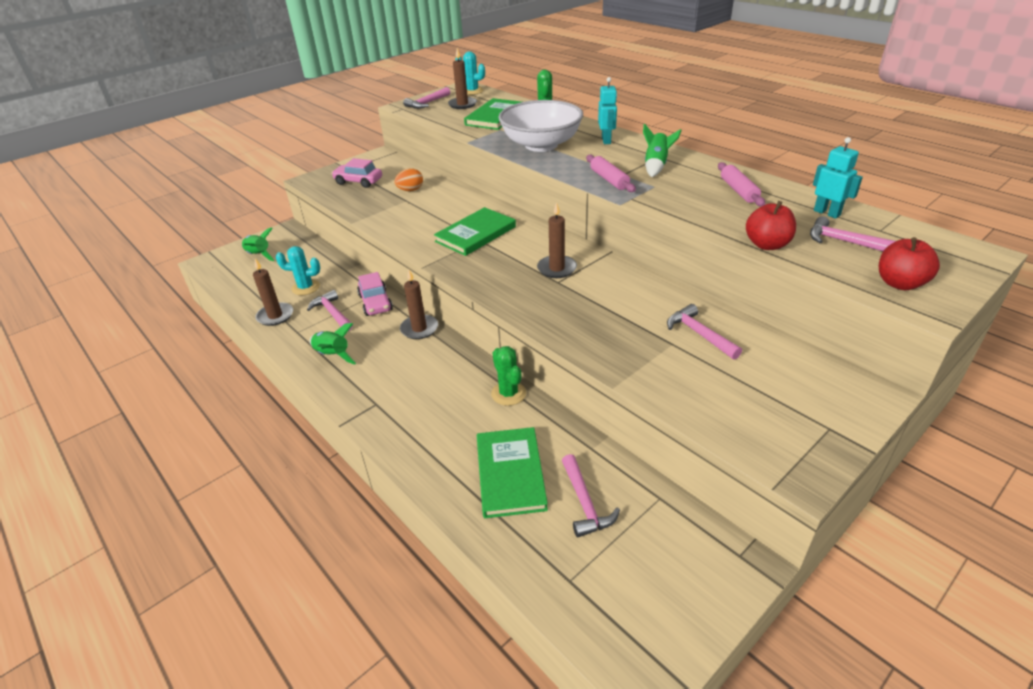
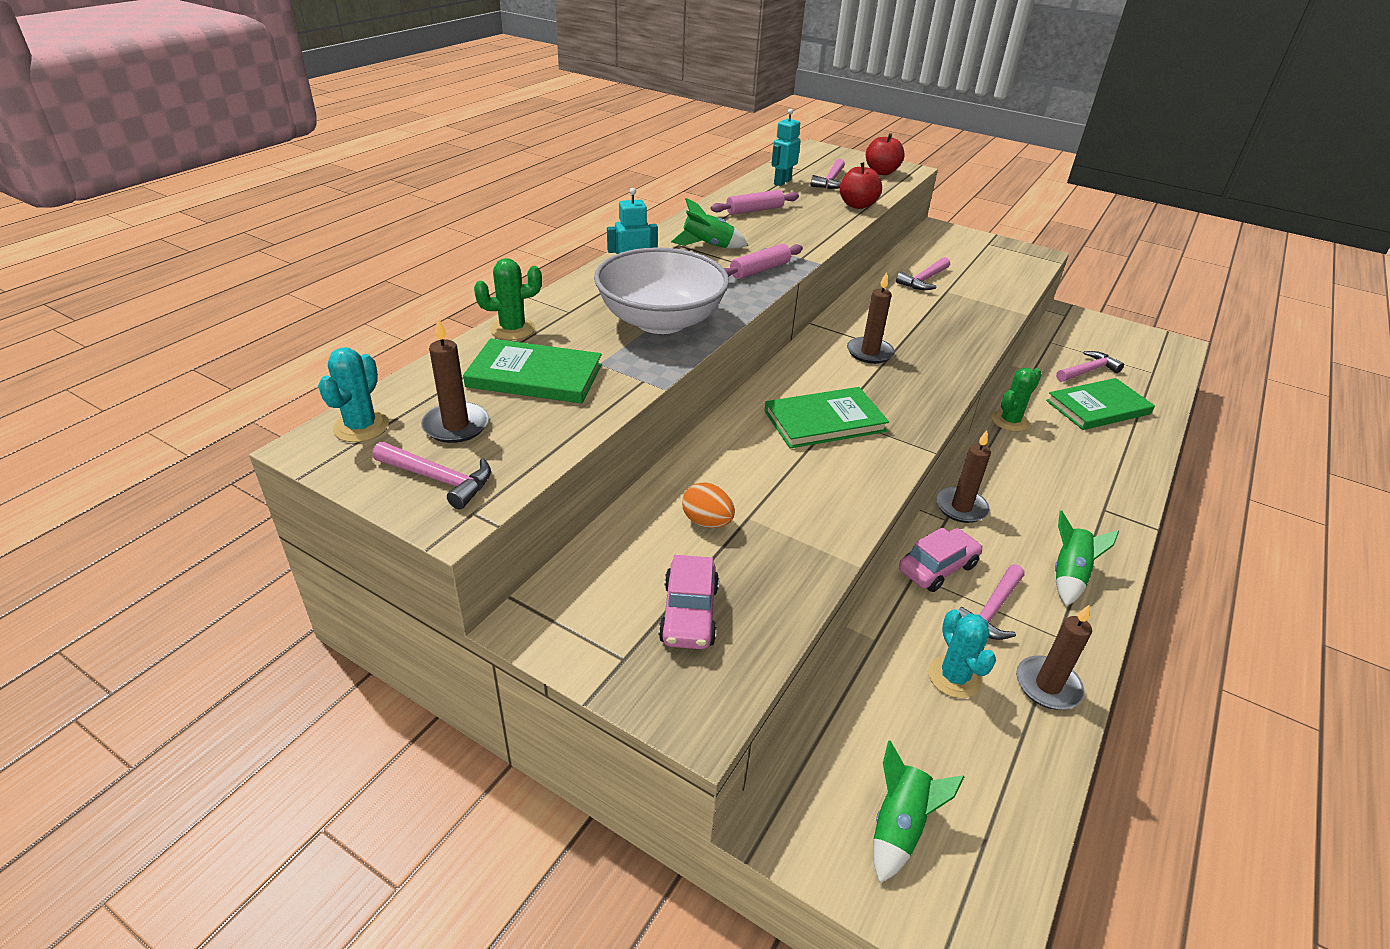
camera: 110 degrees left, 0 degrees up
(475, 234) = (824, 421): green book -> green book turned 45 degrees counterclockwise

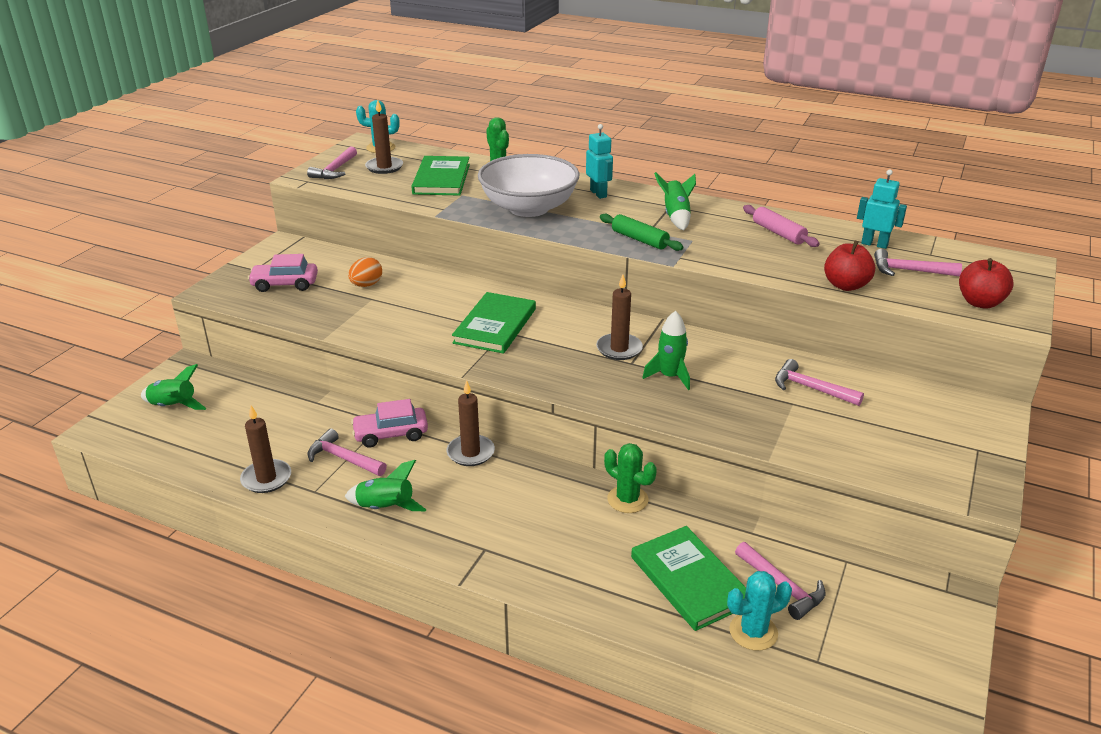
camera: 85 degrees right, 5 degrees down
(760, 270) = (639, 239): pink rolling pin -> green rolling pin
(824, 421) = (495, 326): green book -> green book turned 45 degrees clockwise
(916, 335) = (669, 376): none -> green rocket
(937, 568) = (391, 434): pink car -> pink car turned 120 degrees clockwise
(954, 677) = (279, 434): turquoise cactus -> turquoise cactus (753, 632)

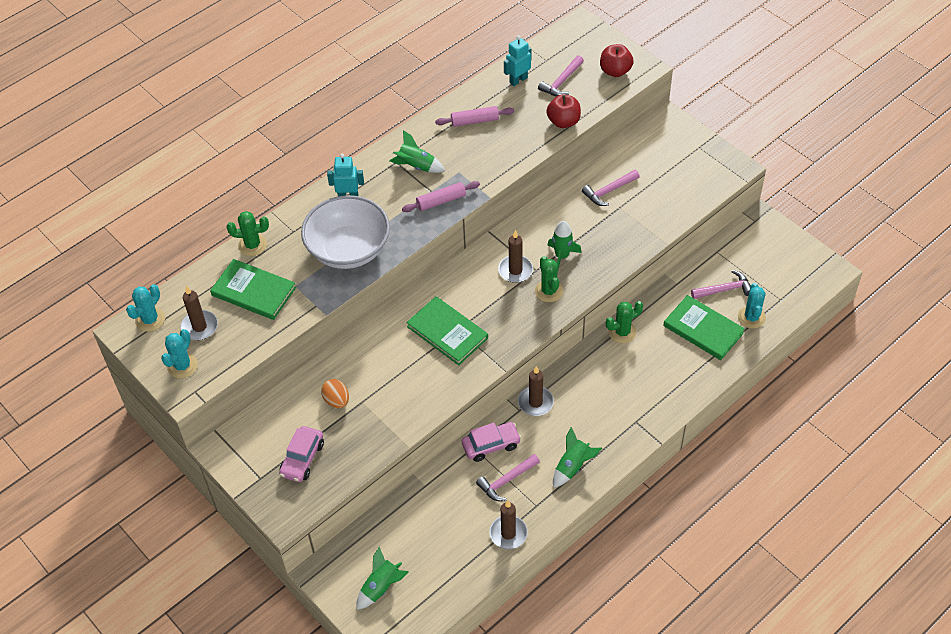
camera: 65 degrees left, 20 degrees up
(335, 170) = (182, 366): pink hammer -> turquoise cactus
(391, 434) = (491, 445): pink car -> pink car turned 120 degrees counterclockwise
(606, 379) = (549, 291): none -> green cactus
(639, 239) = (441, 201): green rolling pin -> pink rolling pin
(689, 580) = (703, 329): green book -> green book turned 45 degrees clockwise

